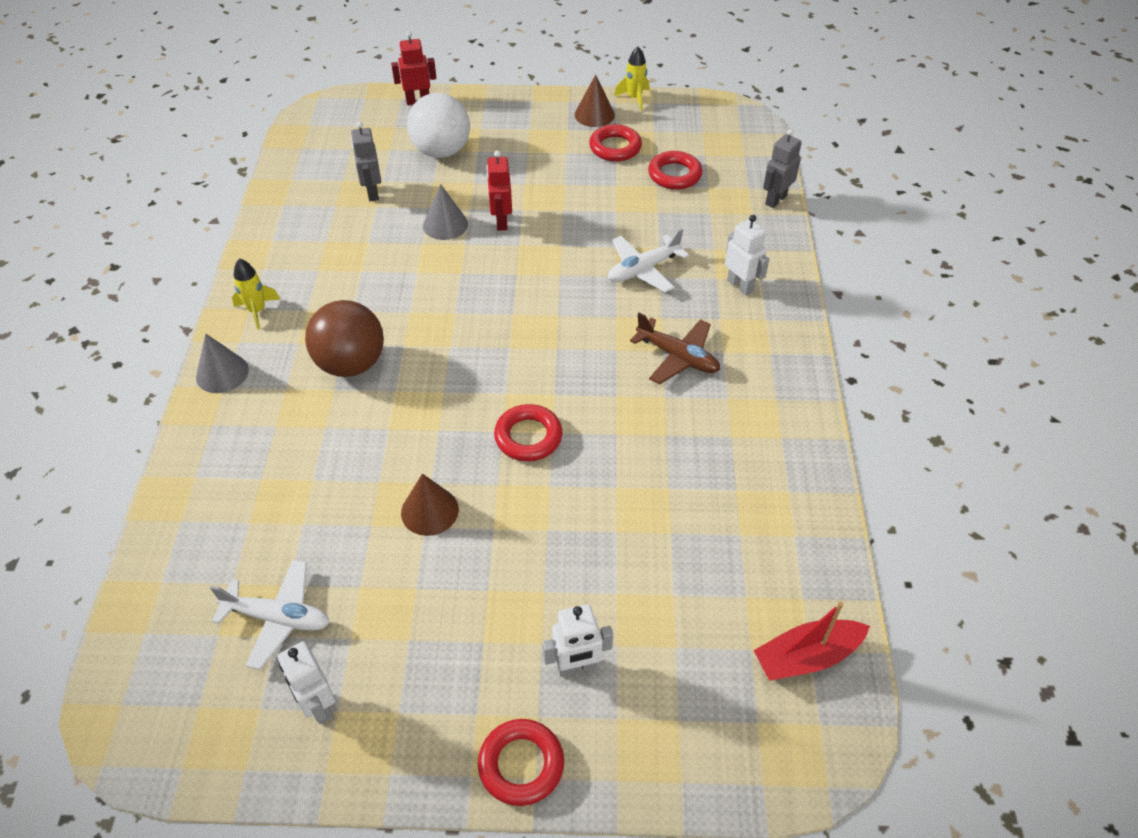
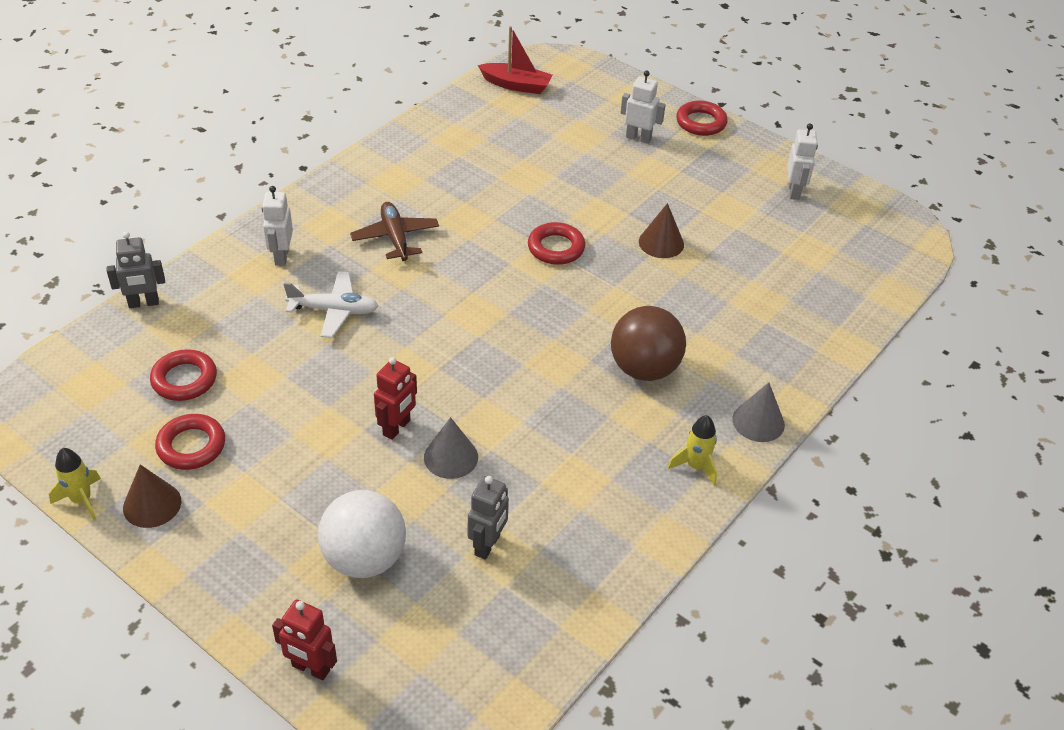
camera: 145 degrees left, 5 degrees down
(278, 618) = (797, 239): white plane -> none

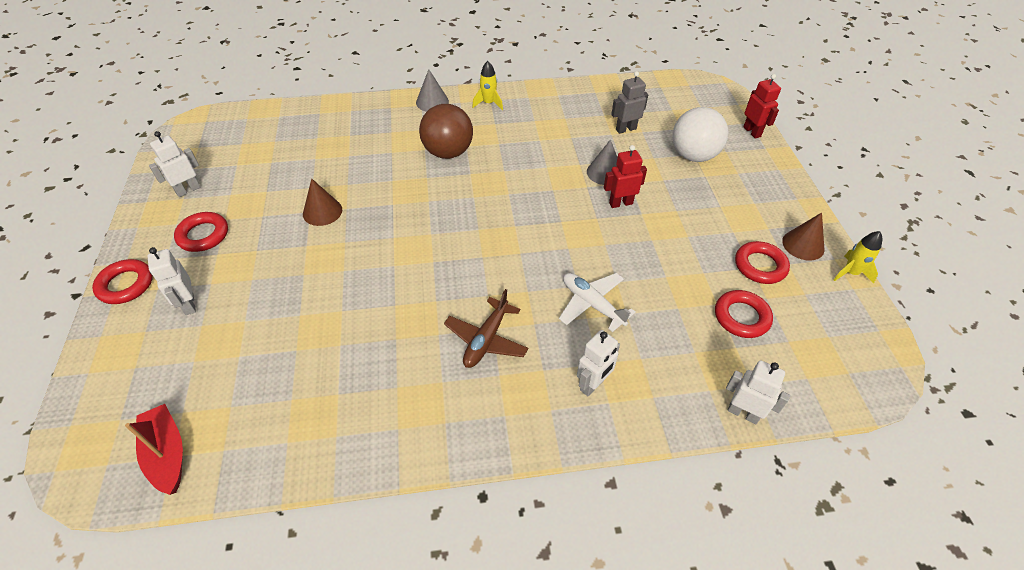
camera: 135 degrees left, 5 degrees up
(143, 303) = (743, 413): grey robot -> white robot
(556, 248) = (389, 252): red ring -> red ring (203, 235)

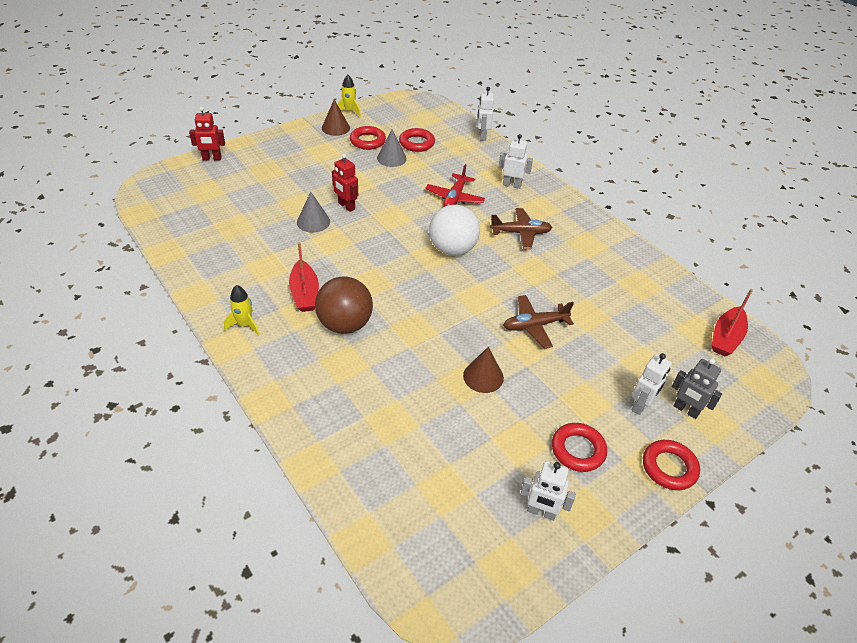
camera: 120 degrees left, 5 degrees down
(343, 276) = (534, 325): none -> brown plane
(432, 102) = (264, 373): grey cone -> grey cone (391, 158)
(502, 141) = (305, 293): none -> red boat
(592, 304) = (454, 198): white plane -> red plane
(625, 129) = (243, 223): grey robot -> grey robot (685, 410)
(693, 155) = (262, 182): white ball -> white ball (452, 249)
(752, 132) = (212, 159): red robot -> red robot turned 135 degrees counterclockwise

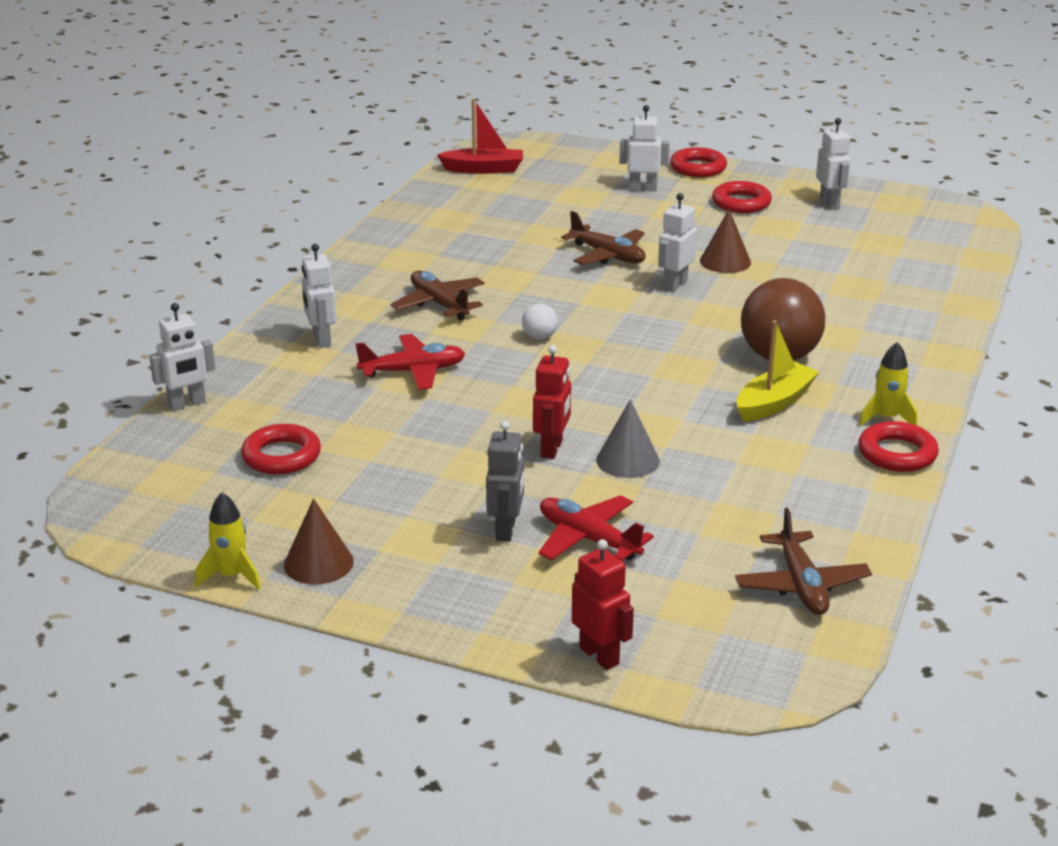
camera: 120 degrees left, 15 degrees down
(179, 220) = (801, 585): none -> brown plane
(274, 186) = (588, 539): none -> red plane
(305, 293) = (774, 403): red boat -> yellow boat
(367, 141) = (330, 507): red ring -> red ring (897, 453)
(391, 158) = (361, 462): grey cone -> none
(452, 249) = (539, 337): white ball -> white ball, size x0.44
(469, 333) = (674, 285): none -> white robot
(685, 410) = (618, 171): grey robot -> grey robot (506, 530)

